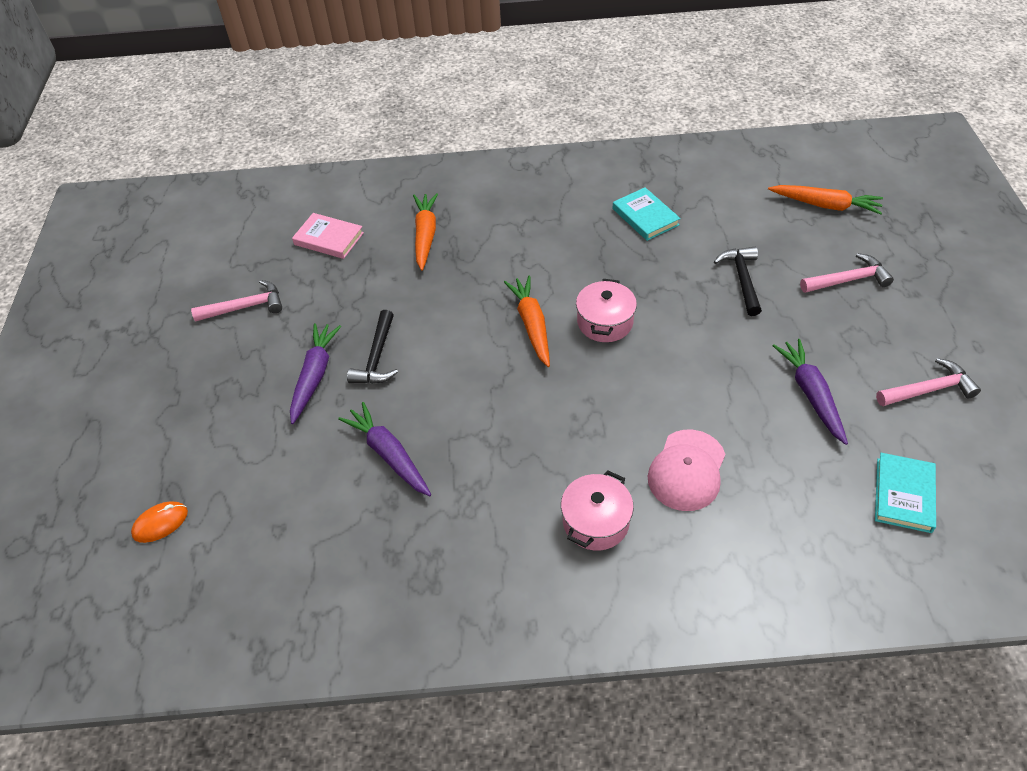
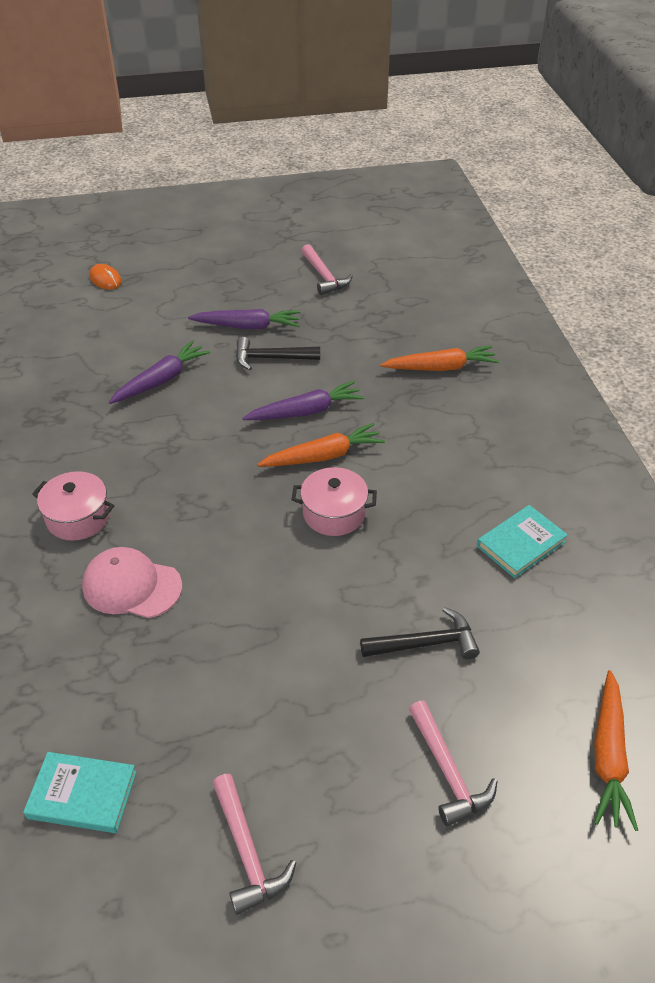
camera: 80 degrees right, 5 degrees down
(329, 239) = (420, 307): pink book -> none
(811, 394) = (235, 708): purple carrot -> purple carrot (305, 411)

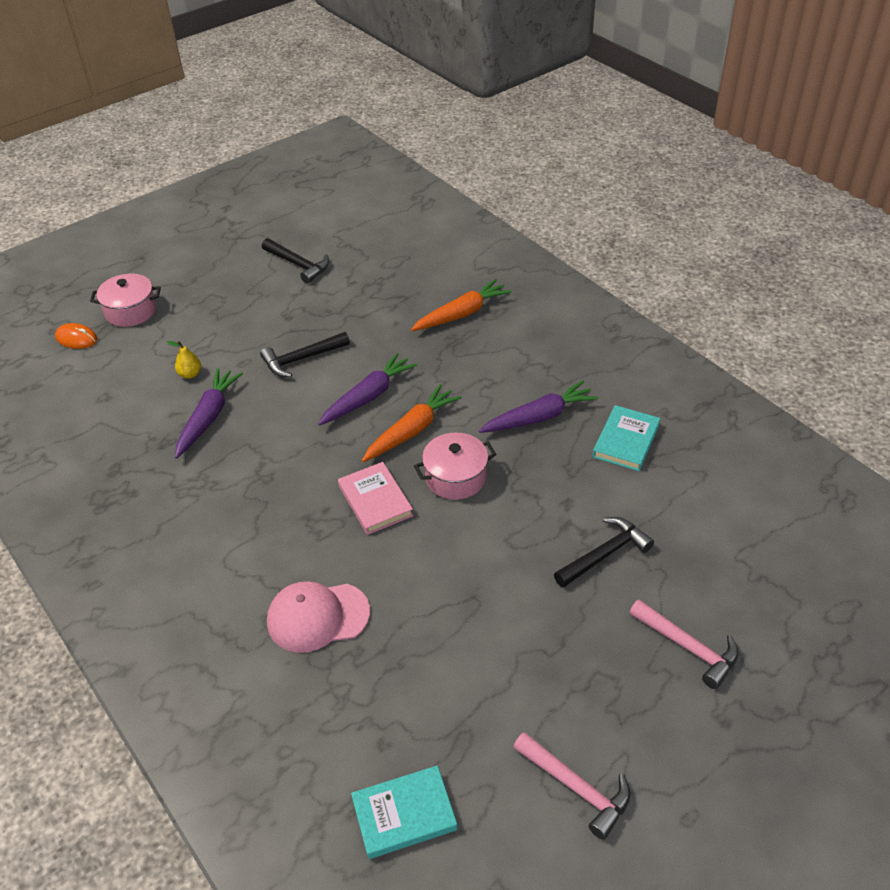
camera: 25 degrees left, 0 degrees up
(78, 517) = (220, 577): pink pot -> pink pot (131, 311)
(172, 339) = (190, 374): none -> yellow pear
(247, 326) = (257, 337): purple carrot -> purple carrot (539, 417)
(249, 505) = (375, 501): none -> pink book
(324, 276) = (298, 265): pink hammer -> black hammer
(608, 756) = (795, 579): orange carrot -> none

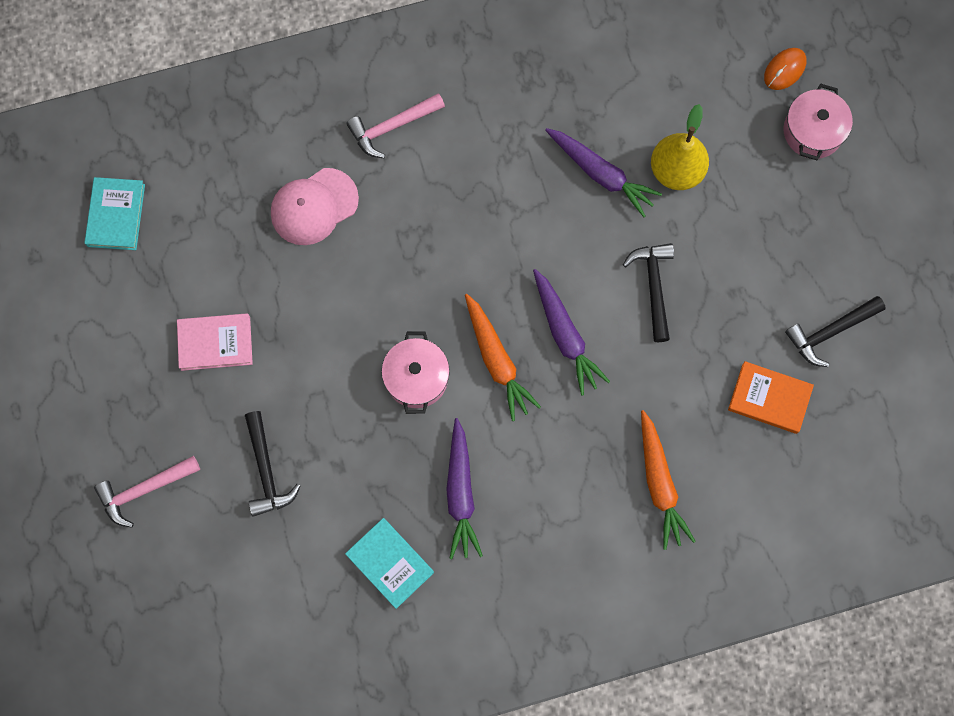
camera: 110 degrees right, 30 degrees up
(190, 374) = (676, 170): yellow pear -> yellow pear, size x2.01
(318, 617) = (314, 206): pink cap -> pink cap turned 135 degrees counterclockwise
(365, 279) = (769, 398): none -> orange book
(375, 501) = (420, 294): pink book -> pink book (215, 343)
(577, 788) = (75, 342): pink hammer -> pink hammer (392, 127)

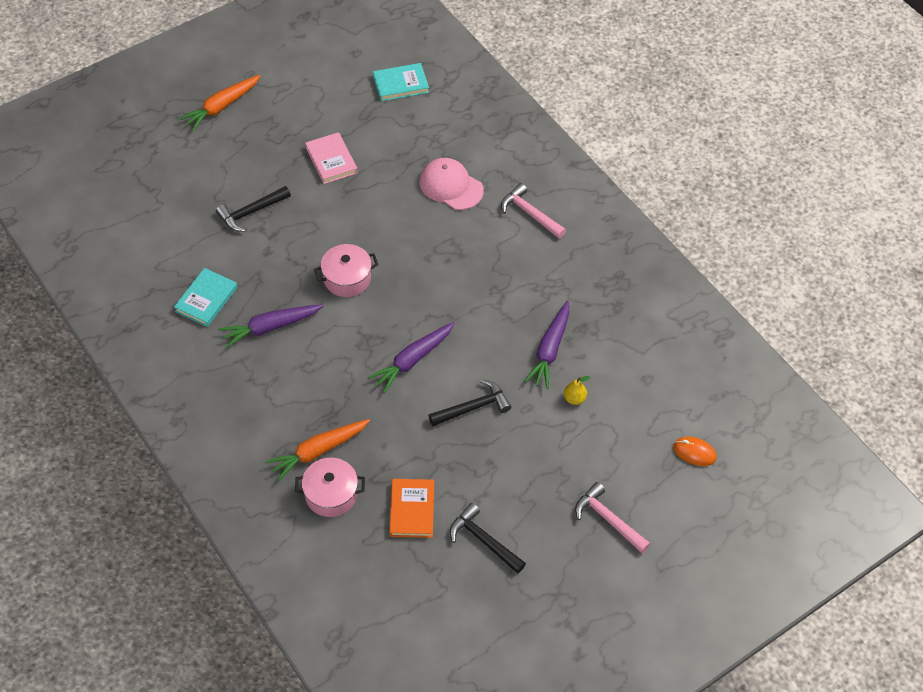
camera: 70 degrees right, 20 degrees down
(144, 490) = (217, 152): pink hammer -> pink hammer (608, 519)
(497, 360) = (378, 323): orange carrot -> orange carrot (221, 107)
(676, 170) = (574, 398): yellow pear -> yellow pear, size x0.50
(812, 131) = (650, 485): pink pot -> pink pot (331, 494)

